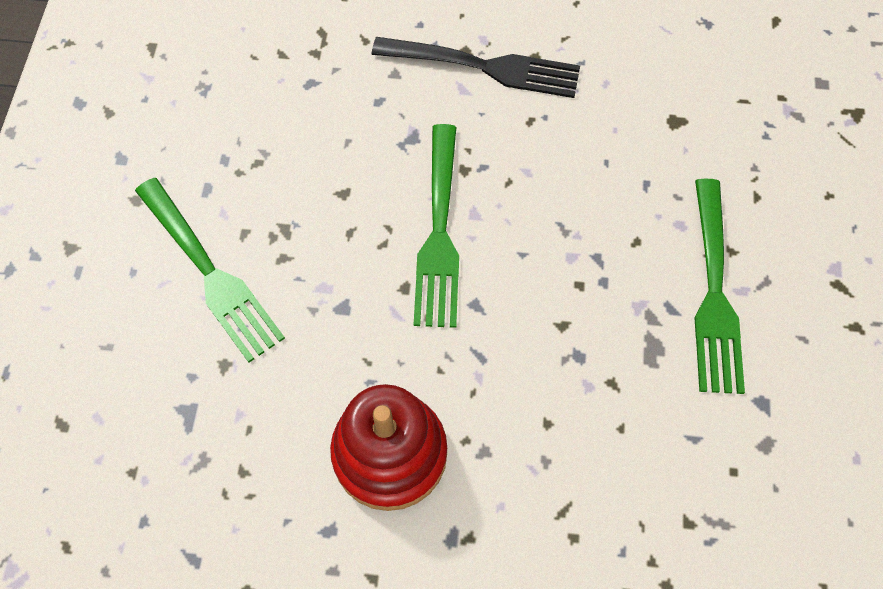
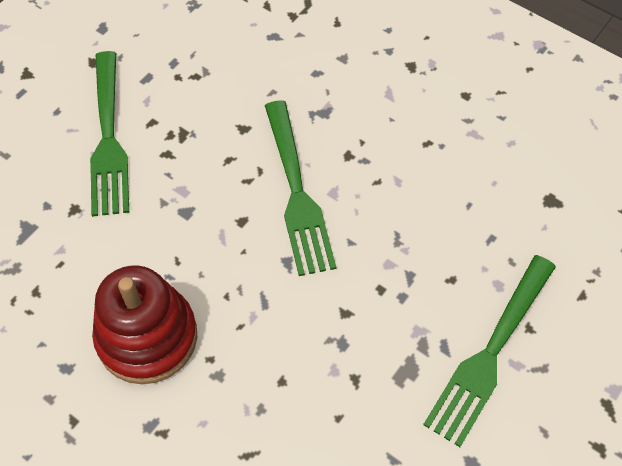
camera: 30 degrees right, 5 degrees down
(438, 231) = (296, 192): green fork -> green fork turned 45 degrees counterclockwise
(483, 67) = (416, 84): black fork -> none

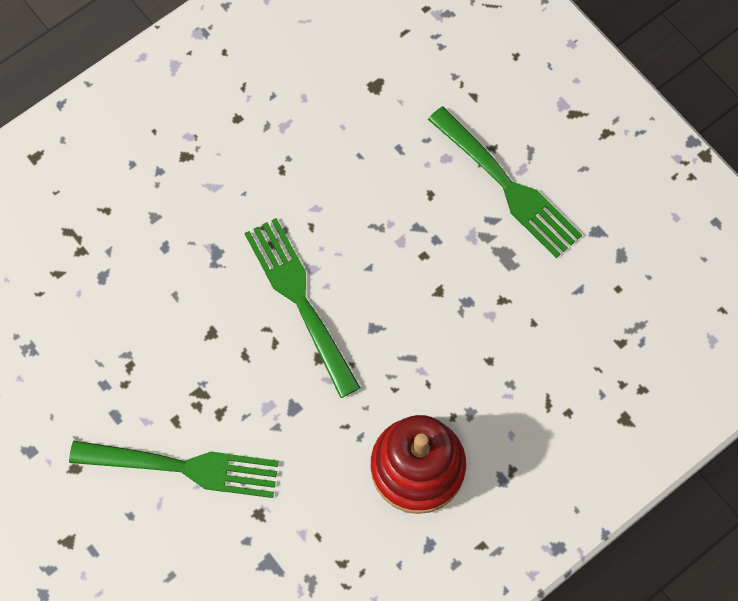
camera: 75 degrees left, 10 degrees up
(296, 192) = (301, 301): green fork -> green fork turned 120 degrees counterclockwise

